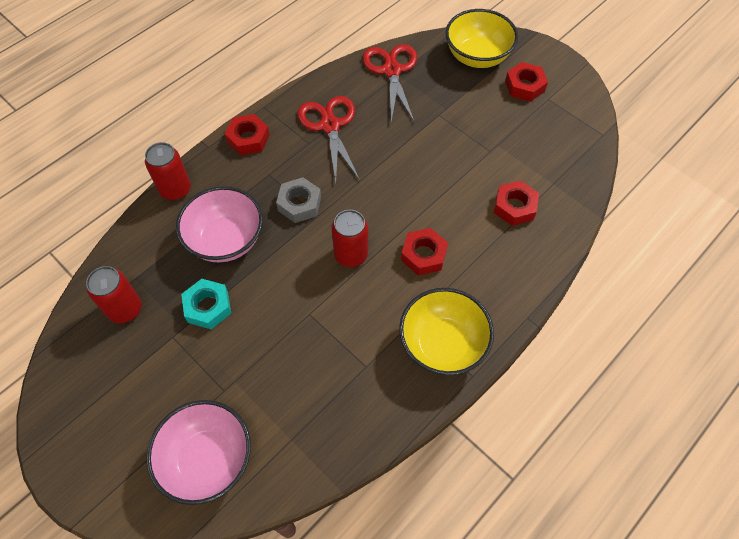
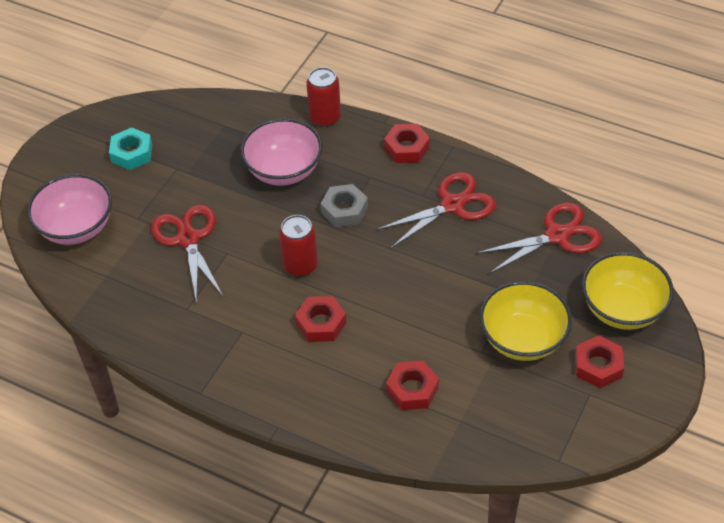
camera: 75 degrees right, 10 degrees down
(125, 309) = (192, 130): red can -> none
(208, 307) = (211, 181): turquoise nut -> turquoise nut (132, 153)
(275, 346) = (188, 239): none -> red scissors
(442, 344) = (226, 362): yellow bowl -> yellow bowl (523, 339)

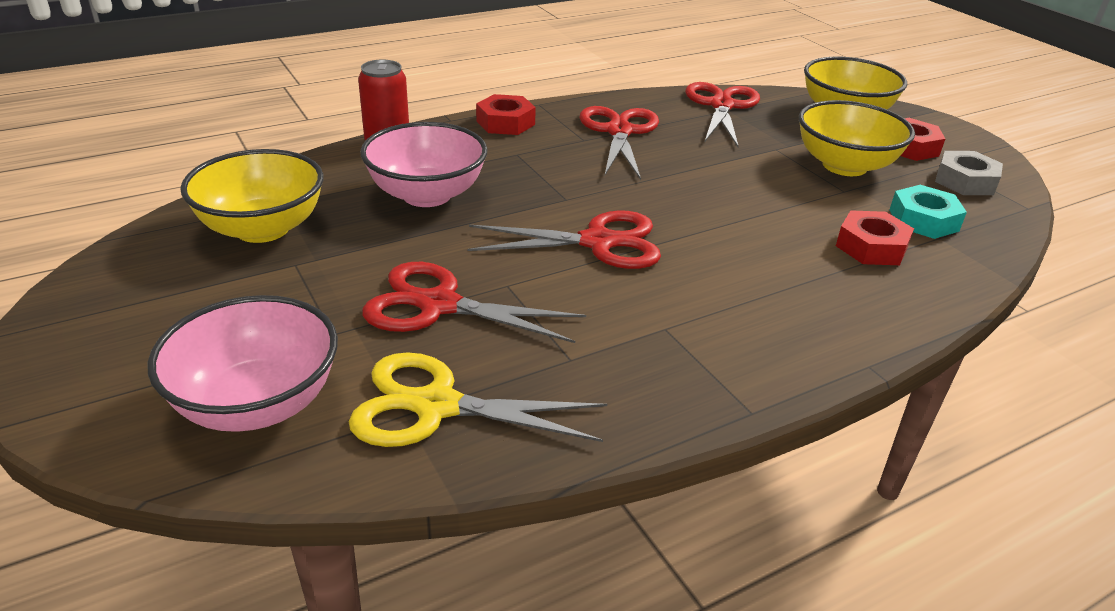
camera: 60 degrees left, 15 degrees down
(118, 282) = (436, 406): none -> yellow scissors
(132, 153) = (200, 288): turquoise nut -> turquoise nut (923, 220)
(194, 136) = (262, 228): none -> yellow bowl
(300, 266) = (598, 242): red can -> red scissors
(321, 323) = (710, 264): red nut -> none
(344, 210) = (545, 184): grey nut -> grey nut (965, 181)

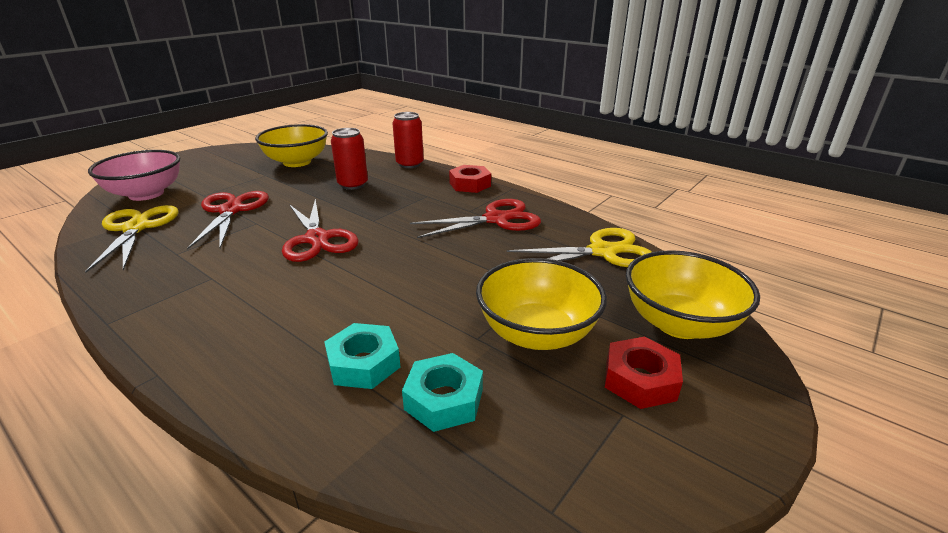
camera: 70 degrees right, 5 degrees down
(427, 195) = (353, 184): pink bowl -> red can
(721, 105) = (602, 252): red scissors -> yellow scissors
(871, 247) = (364, 363): red nut -> turquoise nut
(965, 181) = (582, 436): grey nut -> none

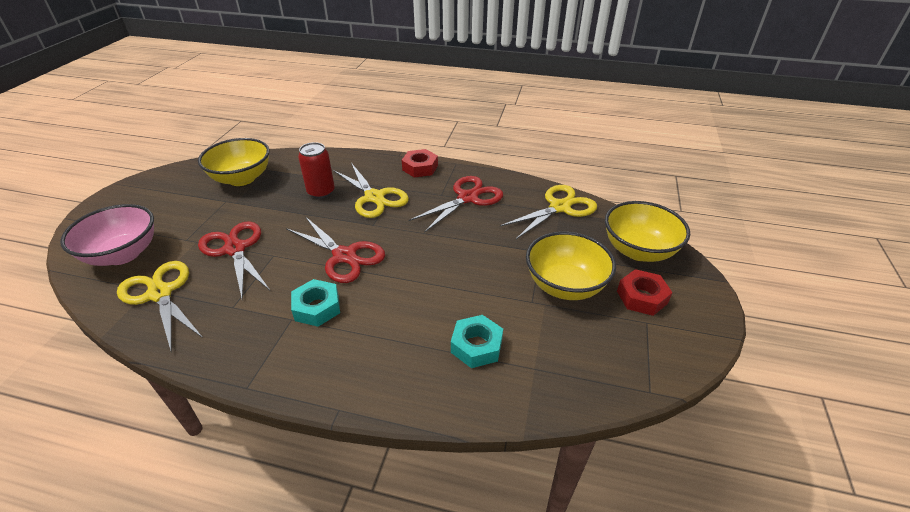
camera: 25 degrees left, 10 degrees up
(398, 199) = (374, 197): none -> yellow scissors
(409, 164) = (351, 157): red can -> none
(444, 399) = (546, 351): turquoise nut -> turquoise nut (317, 307)

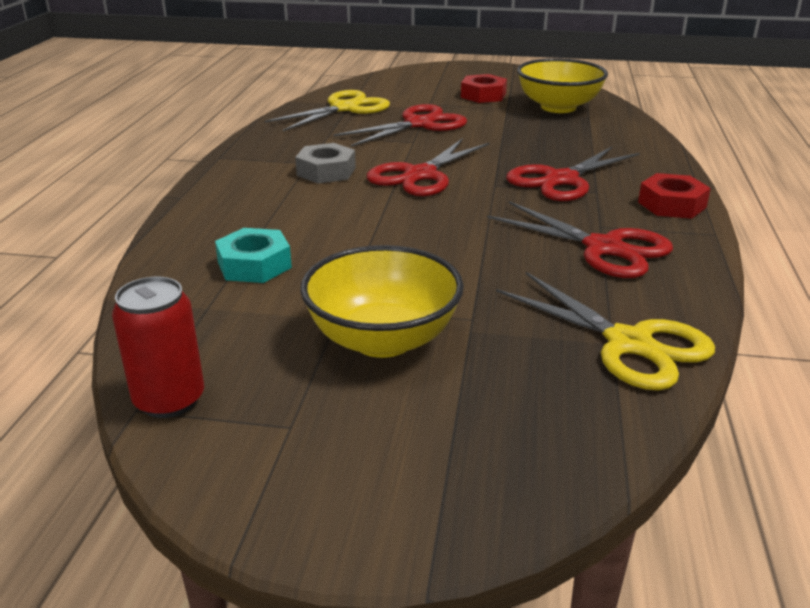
camera: 85 degrees right, 10 degrees down
(123, 254) = (399, 87): pink bowl -> none
(317, 307) = (326, 171): turquoise nut -> grey nut
(321, 192) = (555, 148): red can -> red can (169, 400)
(374, 197) = (561, 180): yellow scissors -> red scissors
(638, 250) = (512, 441): yellow bowl -> none
(642, 297) = (358, 428): red nut -> red nut (483, 95)

